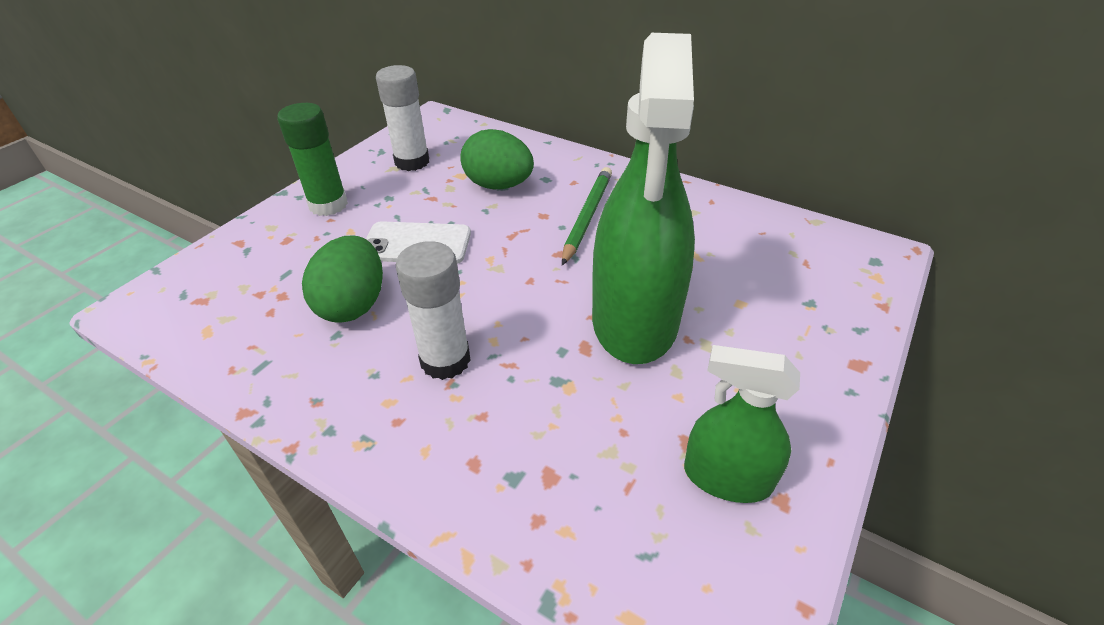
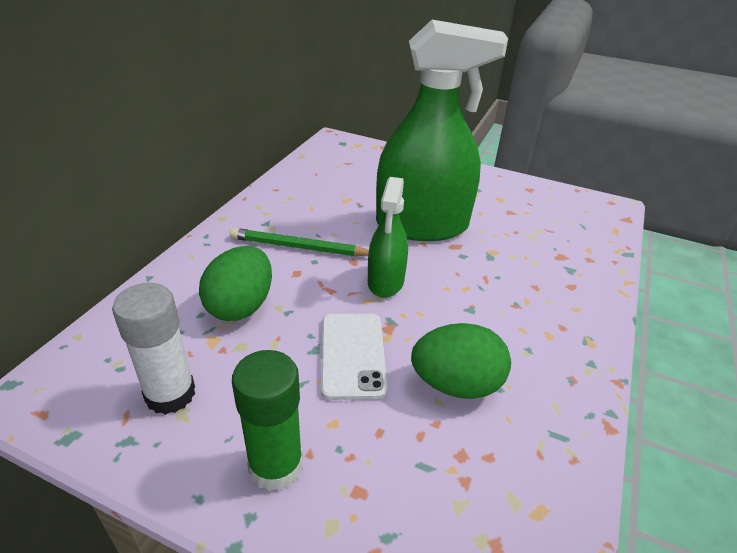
camera: 100 degrees left, 5 degrees down
(445, 360) = (497, 310): white glue stick -> none
(727, 477) = (526, 201): green spray bottle -> green spray bottle (386, 281)

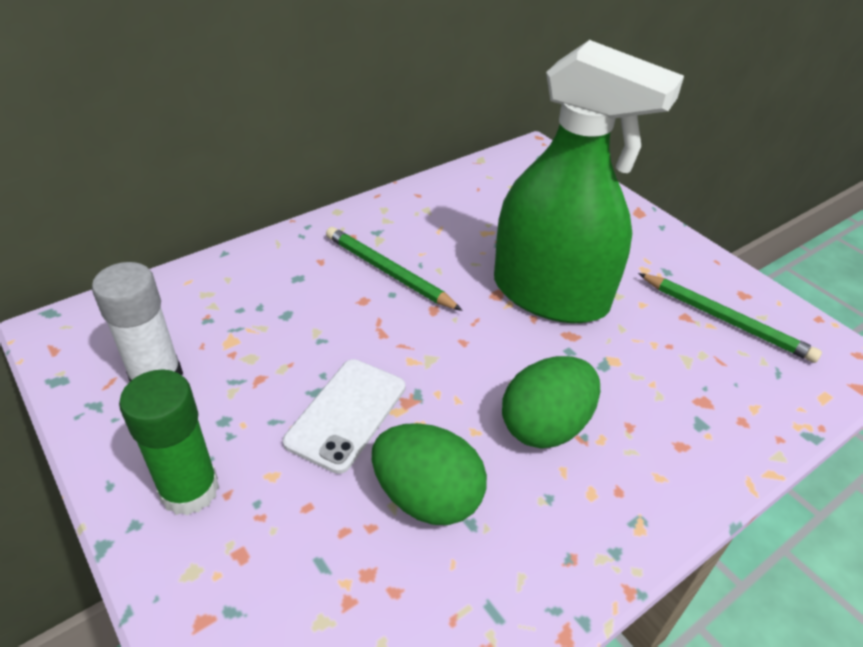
camera: 30 degrees right, 5 degrees up
(241, 306) = (281, 316): green egg -> green egg (545, 426)
(386, 281) = (449, 347): green spray bottle -> none
(533, 206) = (726, 320): none -> green pencil

